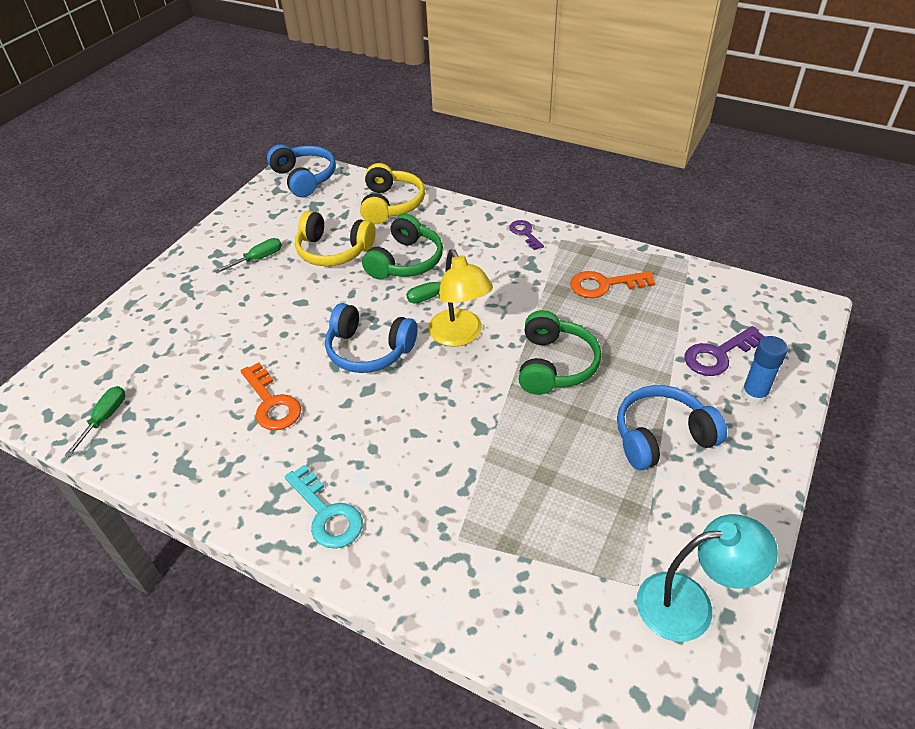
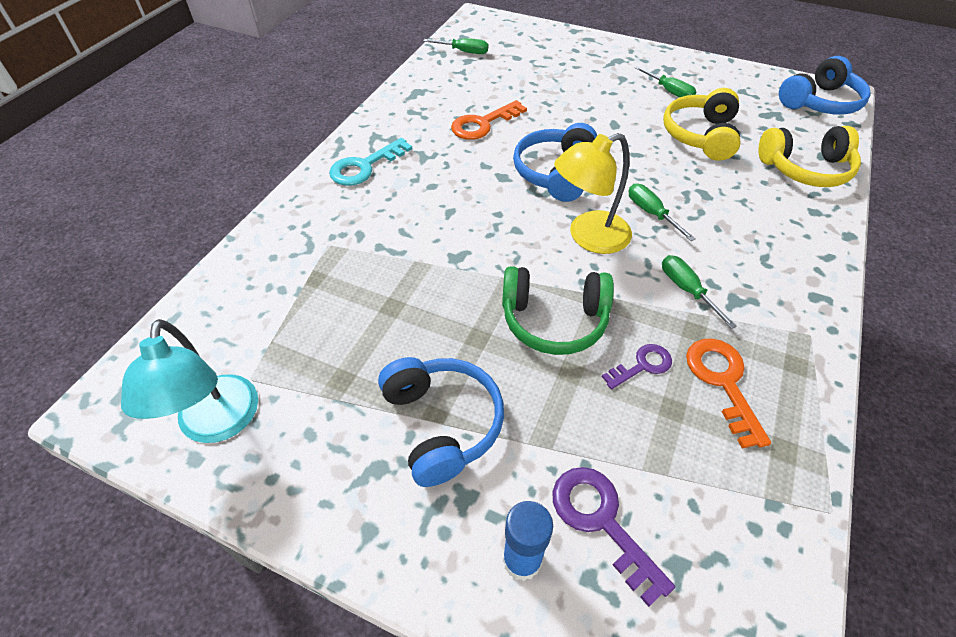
camera: 85 degrees right, 5 degrees up
(406, 261) = (703, 188): green headphones -> none
(520, 288) = (686, 289): none -> green screwdriver
(524, 233) = (806, 294): purple key -> purple key (642, 365)

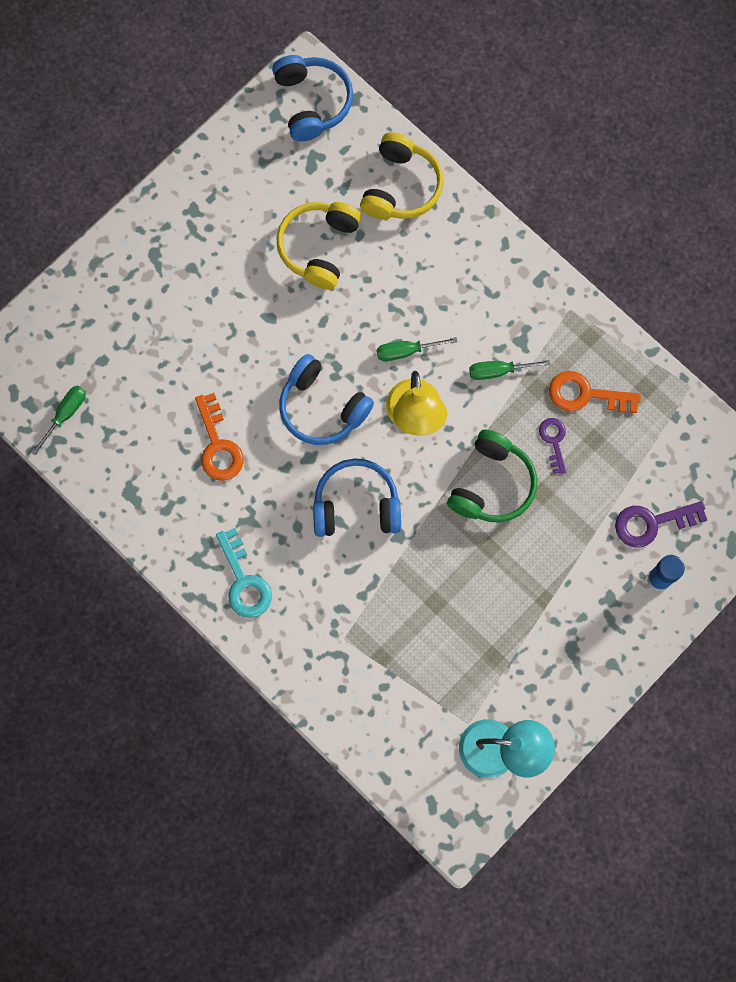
camera: 70 degrees left, 25 degrees up
(442, 424) = (553, 596): blue headphones -> blue headphones (356, 505)
(669, 92) = (236, 234): green screwdriver -> none
(700, 135) = (319, 247): yellow headphones -> yellow headphones turned 75 degrees clockwise

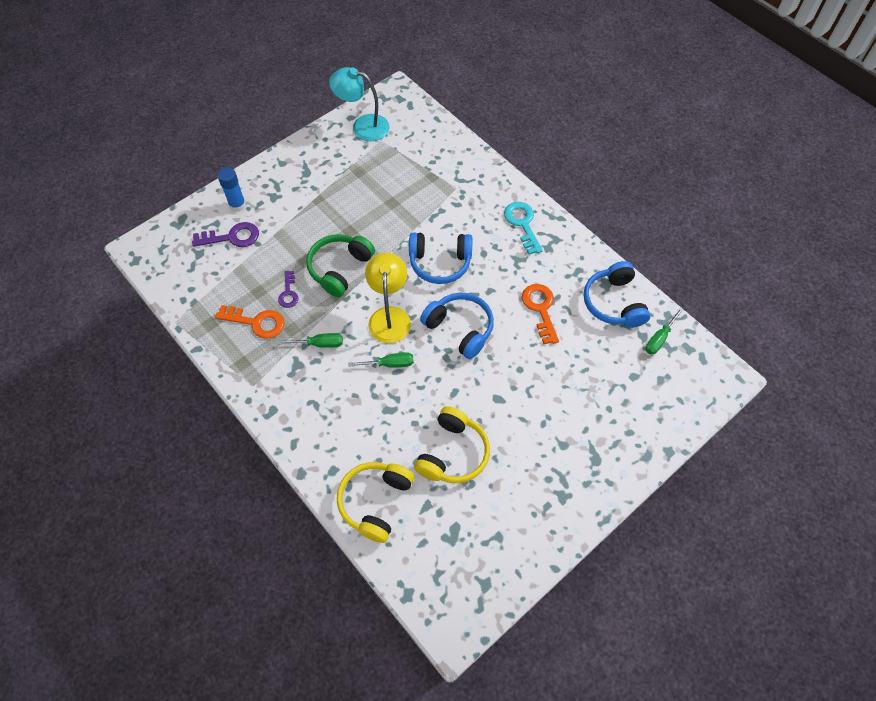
camera: 175 degrees left, 15 degrees down
(312, 102) = (449, 594): blue headphones -> blue headphones (614, 303)

